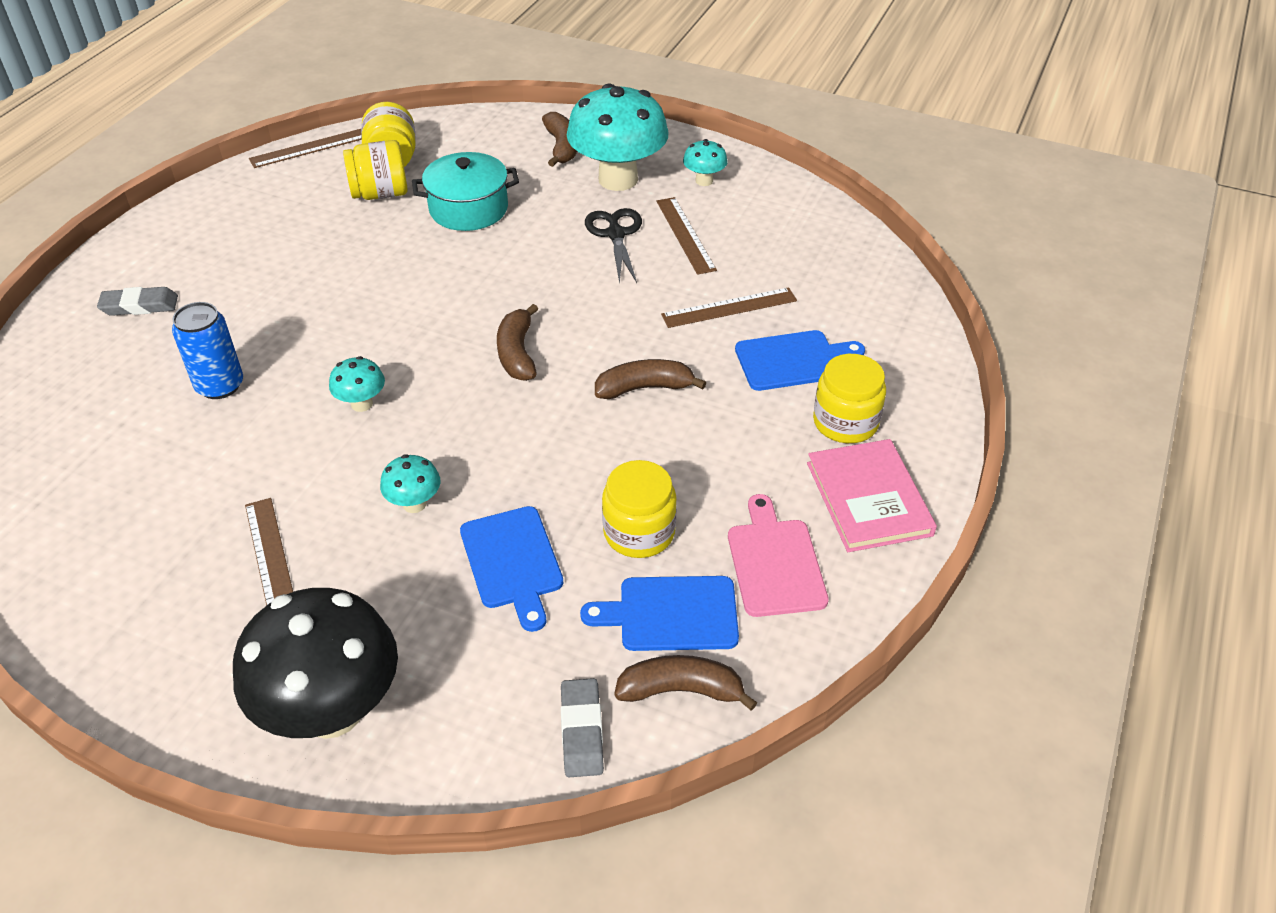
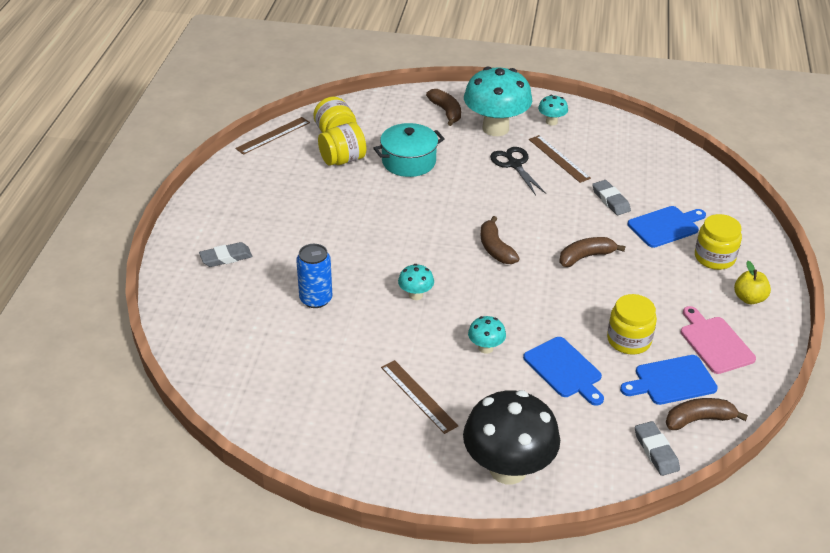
camera: 15 degrees left, 5 degrees down
(729, 308) = (610, 200): brown ruler -> grey eraser
(868, 499) = (749, 298): pink book -> yellow apple

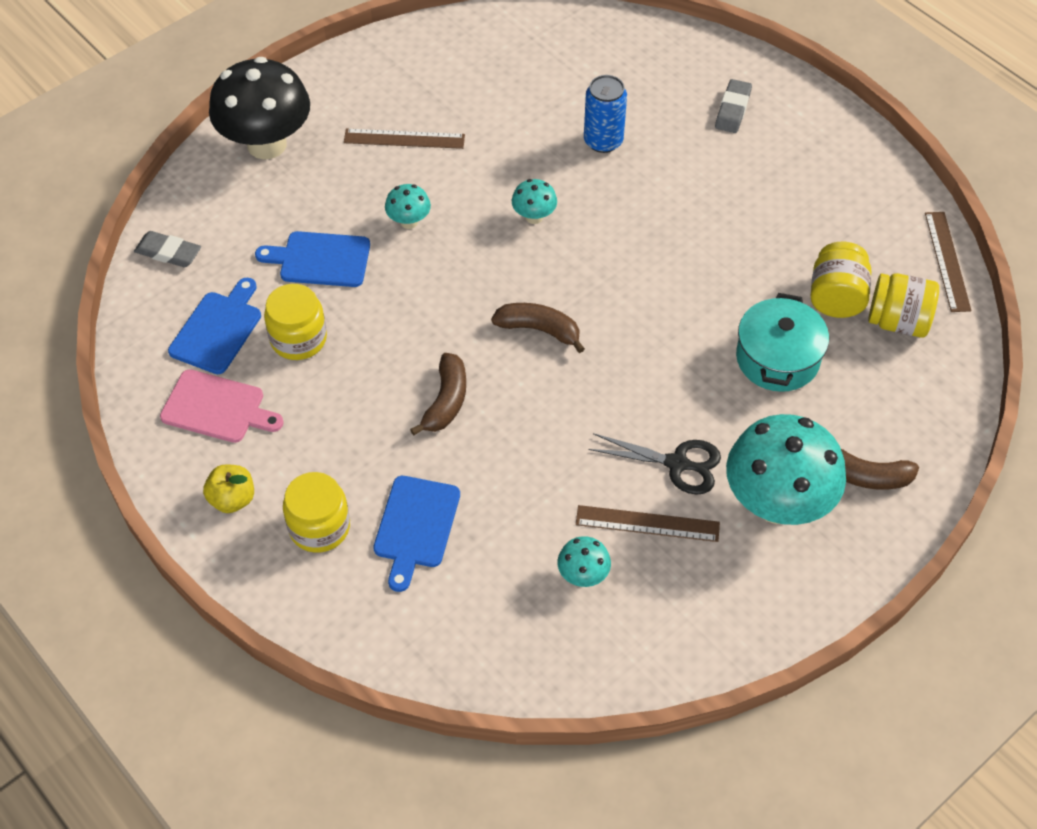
camera: 130 degrees right, 15 degrees up
(551, 122) = (738, 584): turquoise mushroom -> turquoise mushroom (583, 575)
(610, 200) = (514, 510): grey eraser -> none
(699, 419) = (159, 311): brown banana -> none

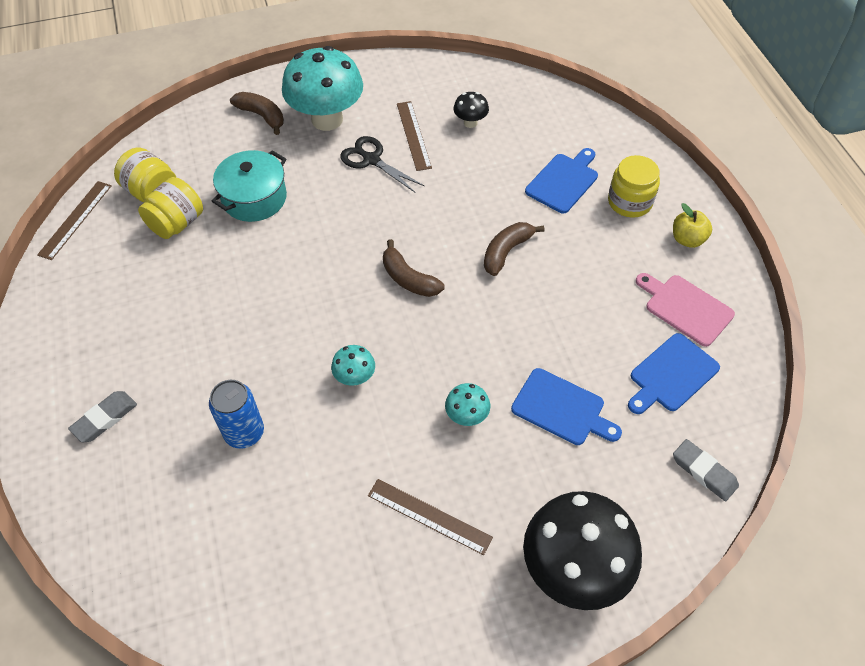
camera: 155 degrees left, 0 degrees up
(298, 339) = (604, 341): yellow jar -> none
(583, 575) = (470, 123): turquoise mushroom -> black mushroom
(647, 523) = (413, 135): brown ruler -> brown ruler turned 45 degrees clockwise

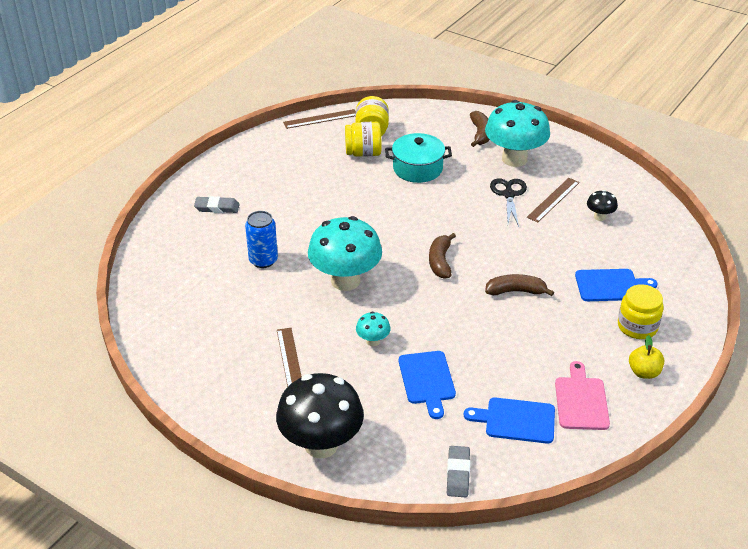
camera: 50 degrees right, 15 degrees down
(355, 378) = (345, 280): turquoise mushroom -> turquoise mushroom, size x2.25

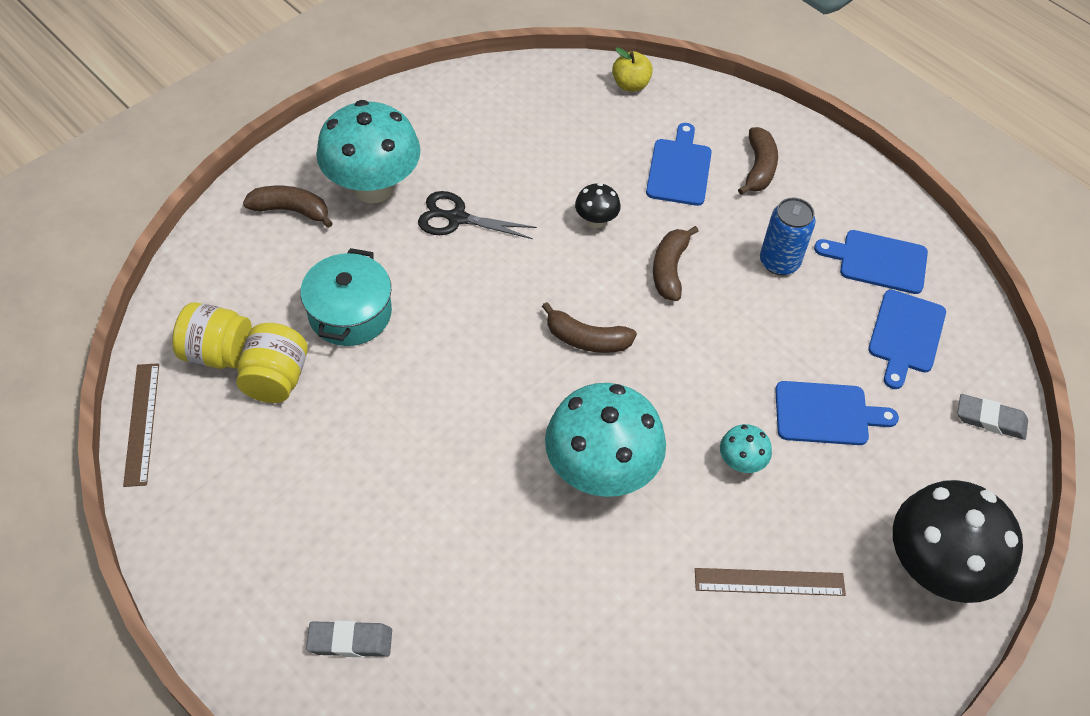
camera: 80 degrees left, 15 degrees up
(217, 207) = (350, 641): grey eraser -> grey eraser turned 75 degrees clockwise
(263, 260) = (521, 584): blue can -> blue can (779, 262)
(553, 199) = (485, 172): brown ruler -> none
(581, 400) = (878, 261): pink cutting board -> blue cutting board
(599, 217) = (539, 136): black mushroom -> black mushroom (596, 220)
(637, 326) = (759, 168): yellow jar -> brown banana
(644, 372) = (837, 188): yellow apple -> yellow apple (630, 84)

